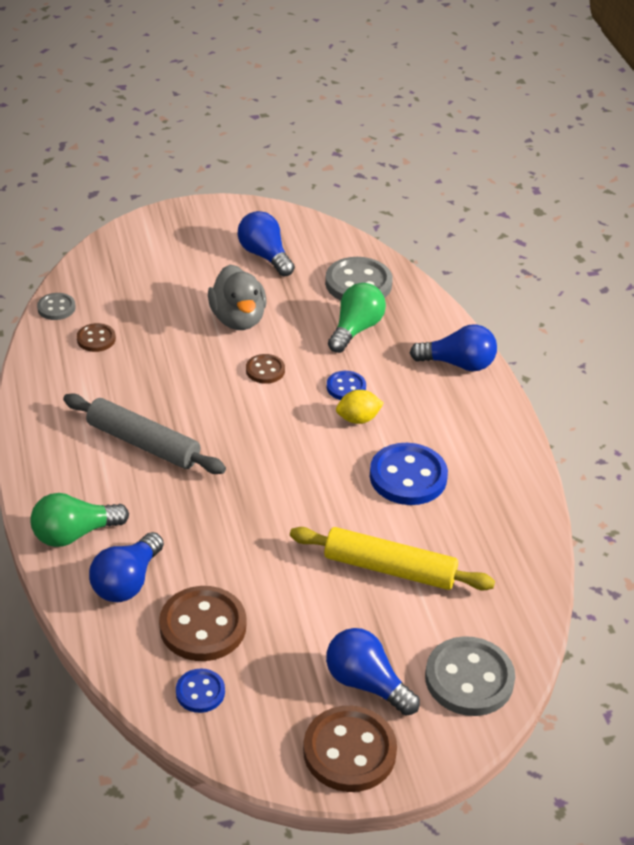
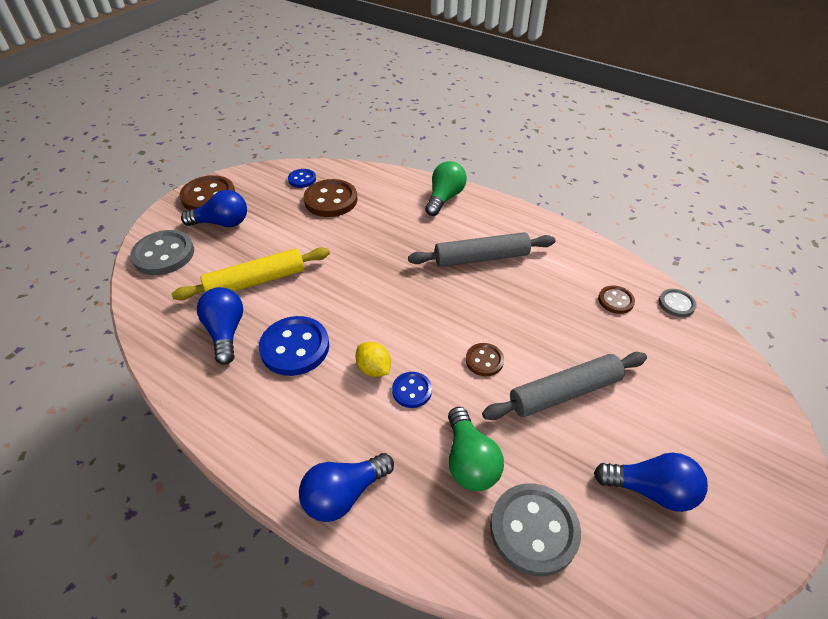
camera: 140 degrees right, 5 degrees up
(127, 582) = (390, 195): blue light bulb -> blue light bulb (226, 332)
(238, 319) = (564, 392): grey duck -> grey rolling pin
(358, 419) = (374, 369): yellow lemon -> yellow lemon turned 75 degrees counterclockwise

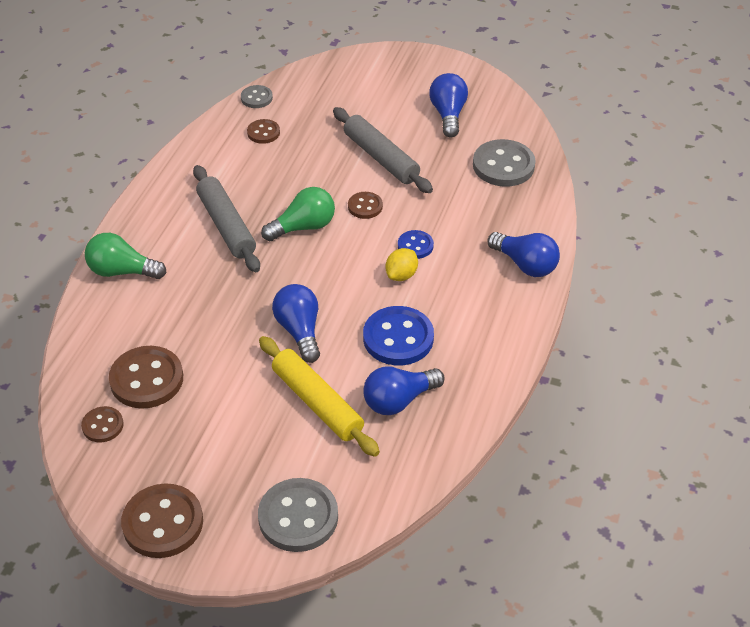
camera: 105 degrees left, 0 degrees up
(222, 223) = (220, 480): blue light bulb -> blue light bulb (299, 331)
(302, 179) = (103, 425): blue button -> brown button
(469, 461) = (466, 202): green light bulb -> green light bulb (303, 227)

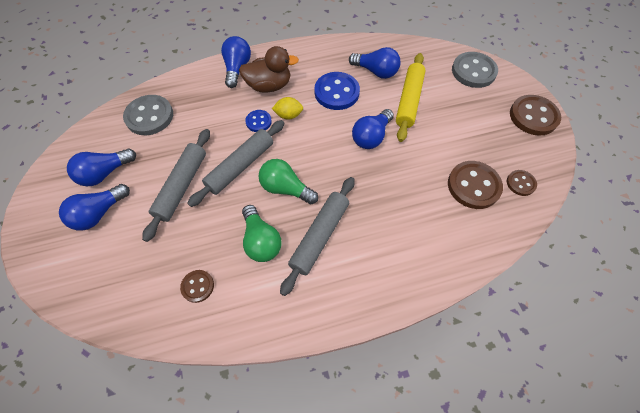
camera: 125 degrees left, 15 degrees up
(122, 271) = (414, 270): green light bulb -> green light bulb (261, 241)
(256, 98) = (151, 327): grey button -> none
(365, 206) = (240, 166): brown button -> grey rolling pin
(401, 99) = (99, 213): none -> blue light bulb
(467, 280) = (269, 86): none -> brown duck

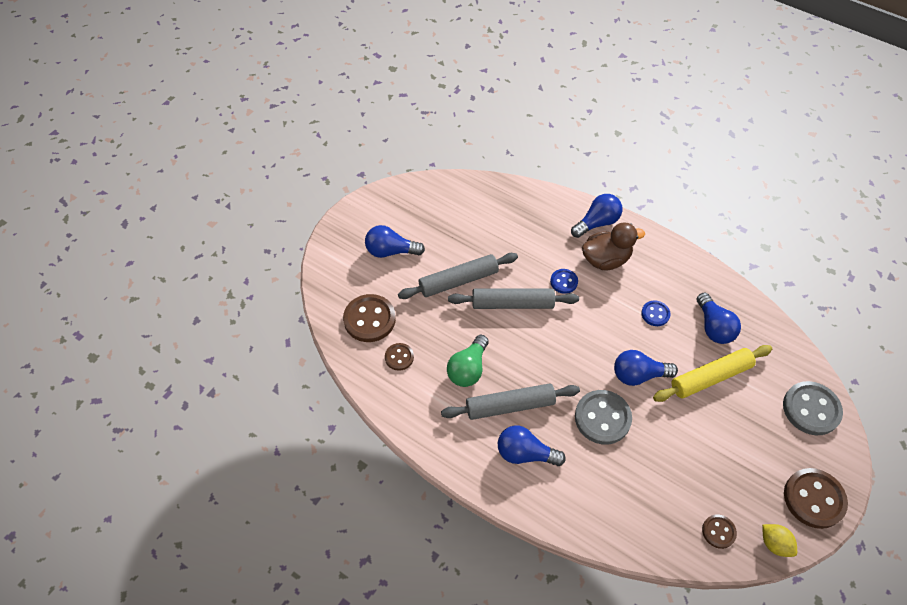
camera: 50 degrees right, 5 degrees down
(105, 173) = (420, 225): blue light bulb -> blue light bulb (525, 453)
(149, 116) = (491, 207): grey button -> grey button (602, 418)
(269, 86) = (606, 259): brown duck -> brown duck turned 60 degrees counterclockwise
(285, 188) = (525, 350): green light bulb -> none
(288, 115) = (592, 297): yellow lemon -> yellow lemon (774, 544)
(336, 92) = (655, 314): blue button -> blue button, size x0.54
(473, 186) = (674, 492): brown button -> brown button (369, 319)

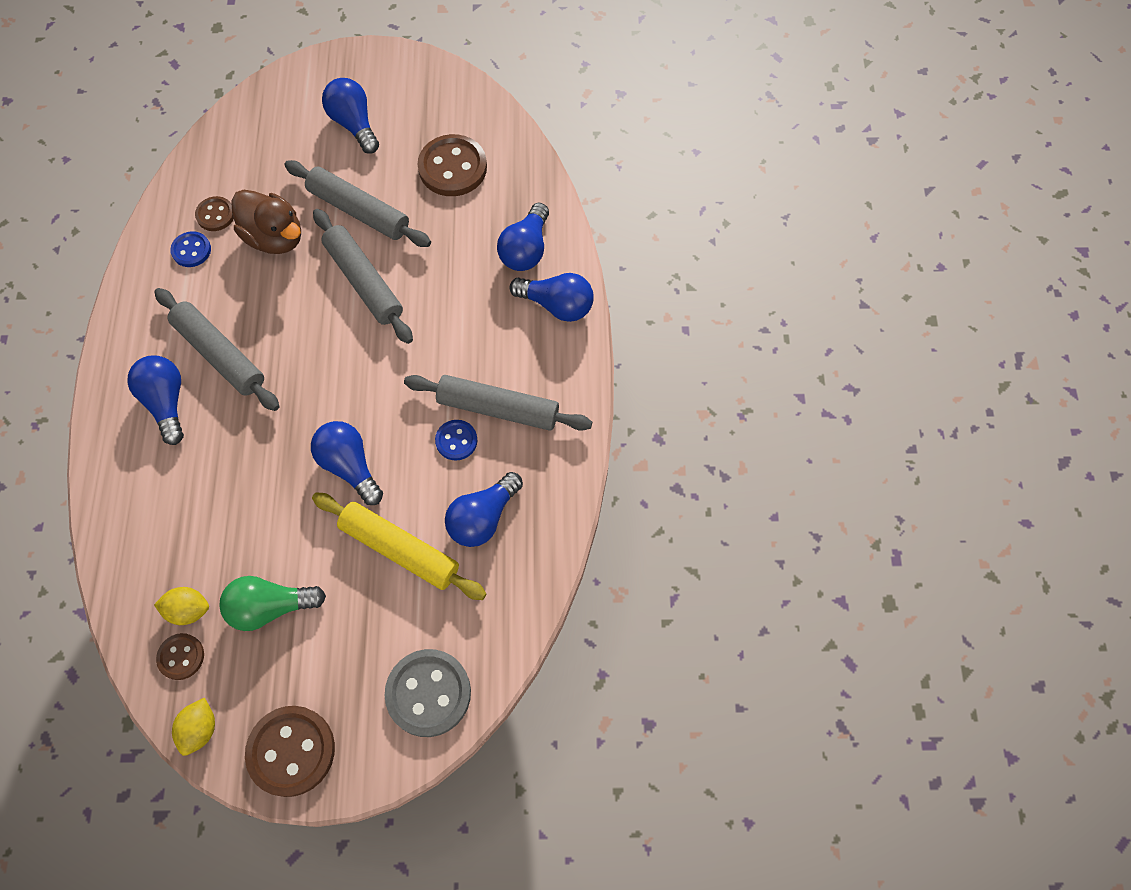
camera: 55 degrees right, 10 degrees up
(369, 319) = (247, 159): brown button -> brown button (452, 168)
(468, 369) = (243, 287): green light bulb -> green light bulb (270, 607)
(549, 217) = (525, 249): none -> blue light bulb
(564, 282) = (435, 317): blue button -> blue button (191, 250)
(602, 418) = (263, 457): grey button -> none
(606, 259) = (504, 344): brown duck -> brown duck (275, 237)
(647, 284) = (498, 408): none -> grey rolling pin
(687, 512) = (188, 610): none -> yellow lemon

